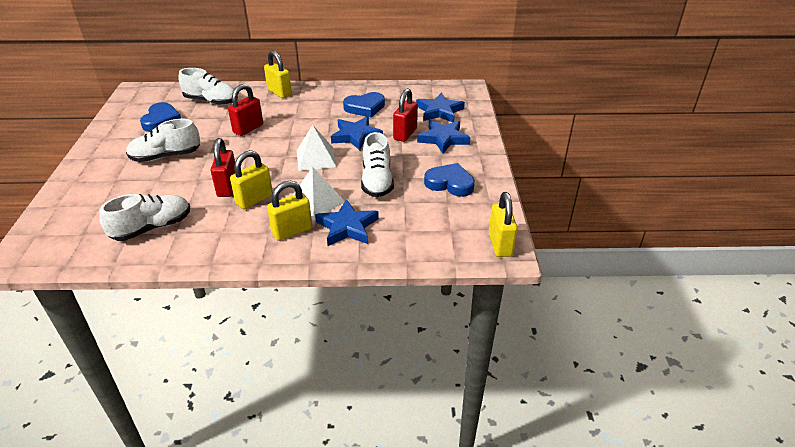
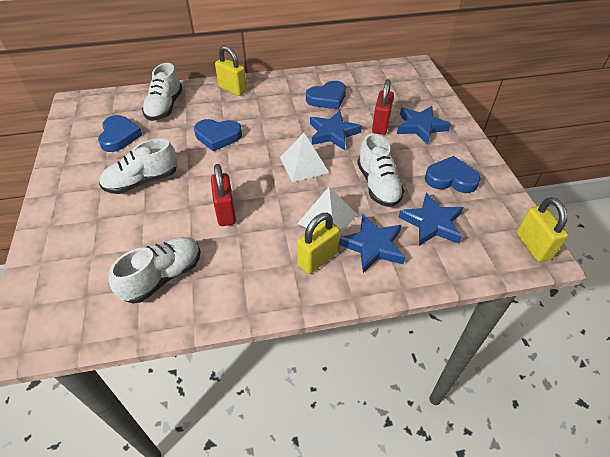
camera: 10 degrees left, 10 degrees up
(211, 101) = (165, 107): white shoe -> white shoe turned 90 degrees clockwise
(248, 129) = (218, 136): red padlock -> blue heart
(254, 200) = (261, 224): yellow padlock -> none
(439, 111) = (402, 95): blue star -> blue star (432, 223)

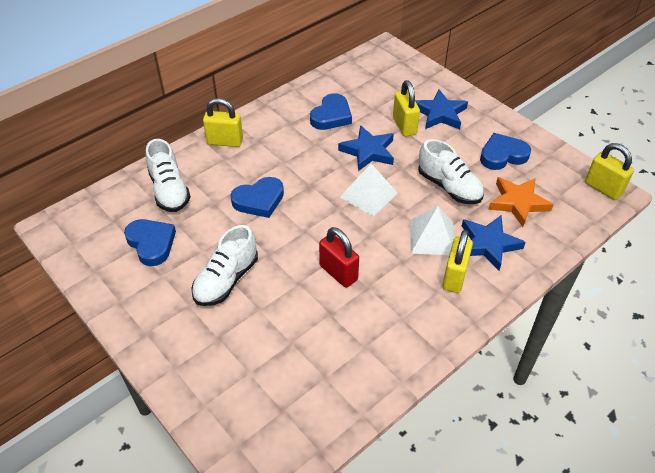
camera: 30 degrees left, 0 degrees up
(163, 277) = (337, 358): white shoe -> none
(380, 125) = (404, 126): red padlock -> yellow padlock
(432, 223) = (518, 203): blue star -> orange star

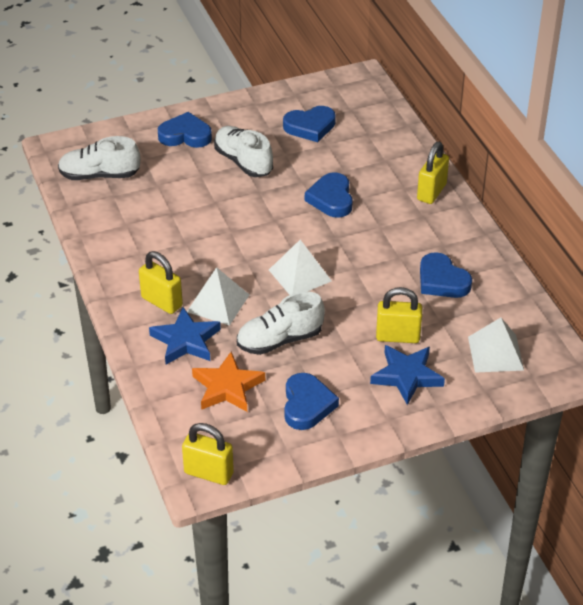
camera: 110 degrees right, 5 degrees down
(169, 190) = (374, 145): white shoe -> white shoe (99, 175)
(195, 347) = (185, 135): none -> blue heart
(338, 273) = (212, 228): red padlock -> none
(368, 151) = (366, 294): blue star -> none
(391, 79) = (495, 353): none -> white pyramid
(603, 188) = (209, 473): yellow padlock -> yellow padlock turned 45 degrees clockwise

